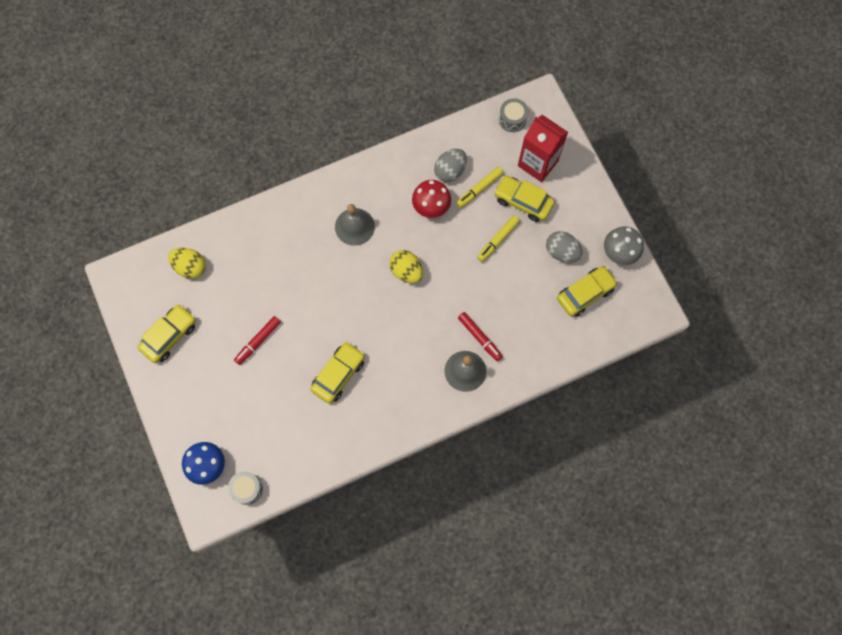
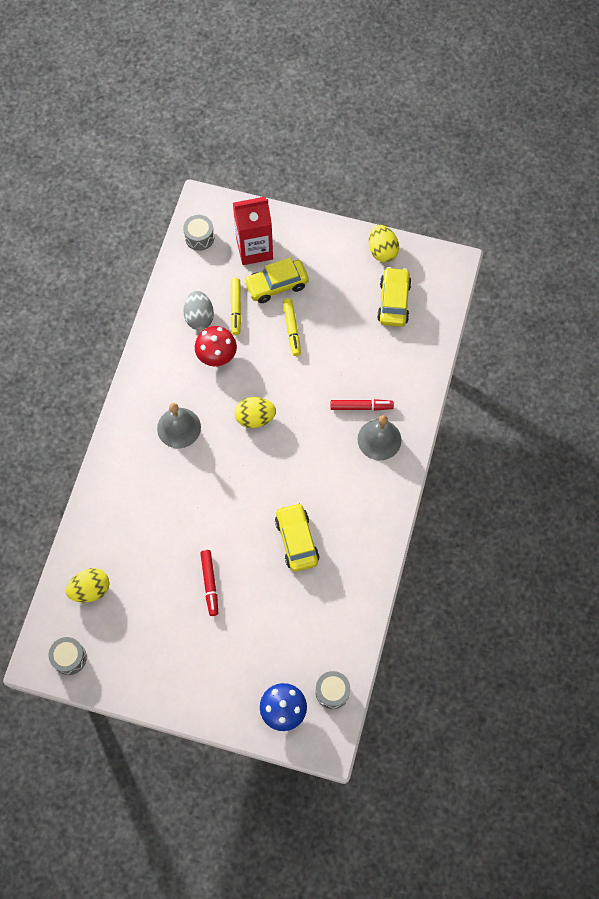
camera: 50 degrees left, 5 degrees down
(133, 293) = (69, 658): none -> grey drum
(169, 336) = (138, 655): yellow car -> none
(561, 252) = (344, 291): grey egg -> none
(619, 252) = (382, 251): grey mushroom -> yellow egg

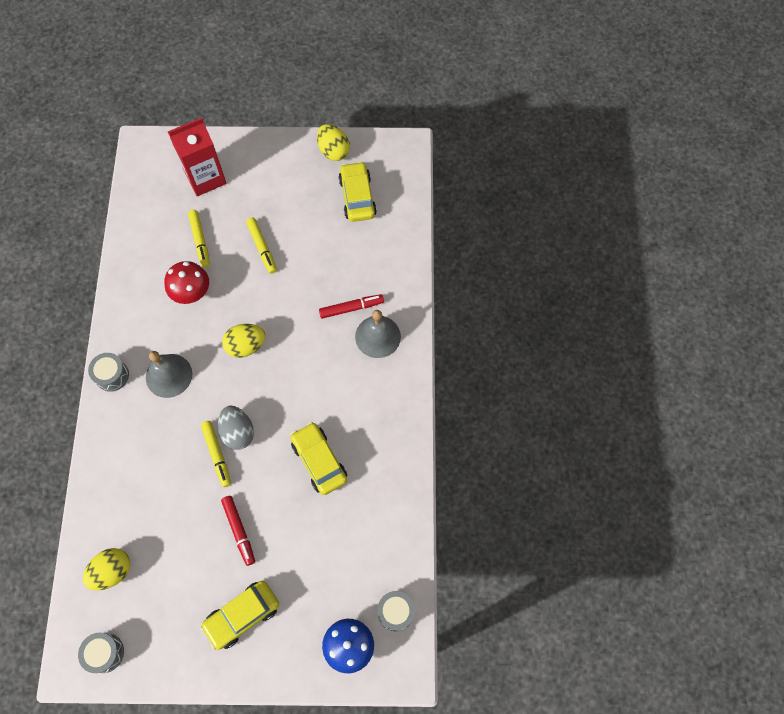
camera: 15 degrees left, 0 degrees up
(199, 237) = (146, 179): grey drum -> grey drum (112, 375)
(199, 317) = (165, 258): grey egg -> grey egg (238, 432)
(206, 511) = (217, 455): none -> yellow marker
(276, 285) = (236, 208): yellow car -> yellow car (242, 615)

